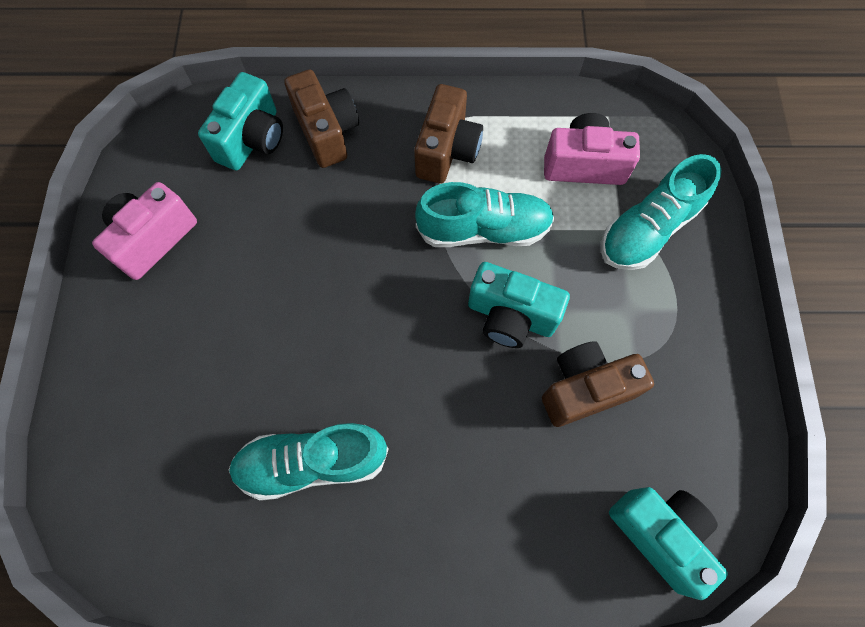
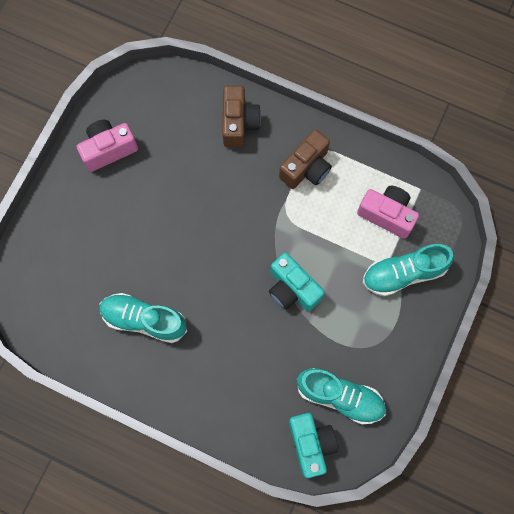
camera: 25 degrees right, 5 degrees up
(252, 139) = (191, 109): turquoise camera -> none
(484, 229) = (303, 229): turquoise shoe -> turquoise shoe (340, 397)
(585, 389) = (312, 349): brown camera -> none

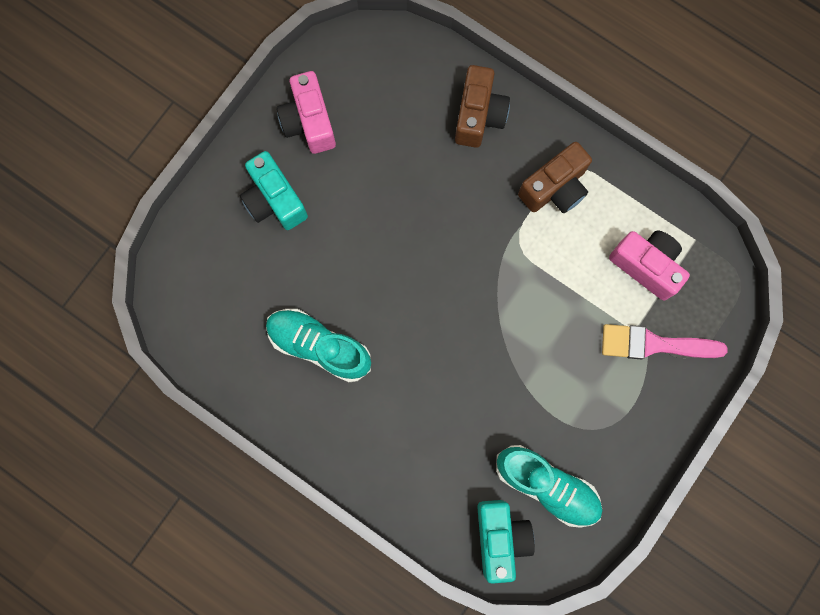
camera: 10 degrees right, 5 degrees up
(108, 149) = (309, 122): pink camera -> pink camera turned 90 degrees counterclockwise
(292, 289) = (510, 339): turquoise camera -> turquoise camera (274, 200)
(404, 273) = (654, 344): turquoise shoe -> pink brush

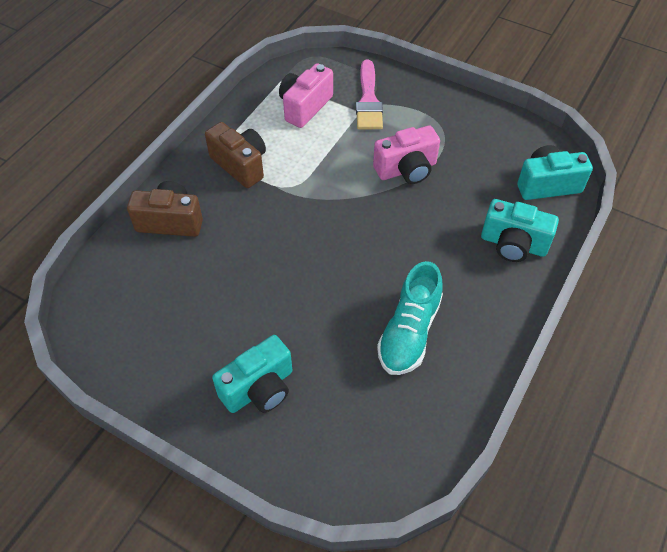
camera: 95 degrees left, 25 degrees down
(309, 122) = (171, 364): pink camera -> pink camera (406, 169)
(417, 476) = (513, 244): none -> turquoise camera
(546, 485) = (496, 158): turquoise shoe -> none

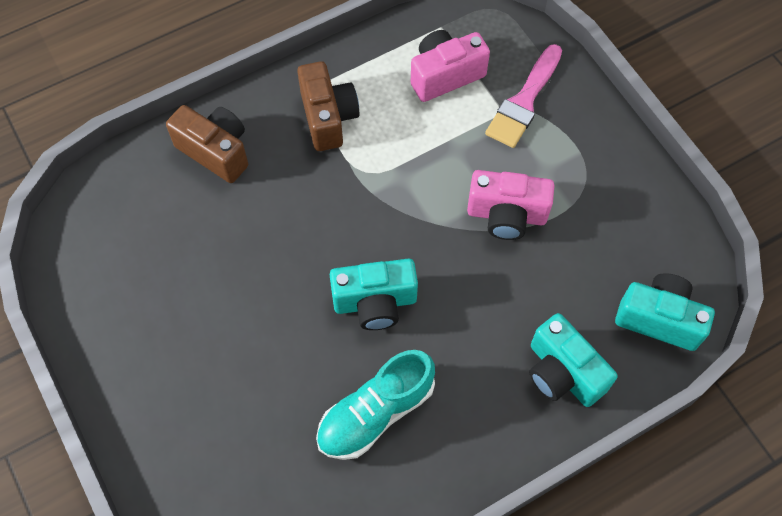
camera: 30 degrees right, 10 degrees up
(259, 388) = (188, 389): turquoise camera -> turquoise camera (375, 302)

